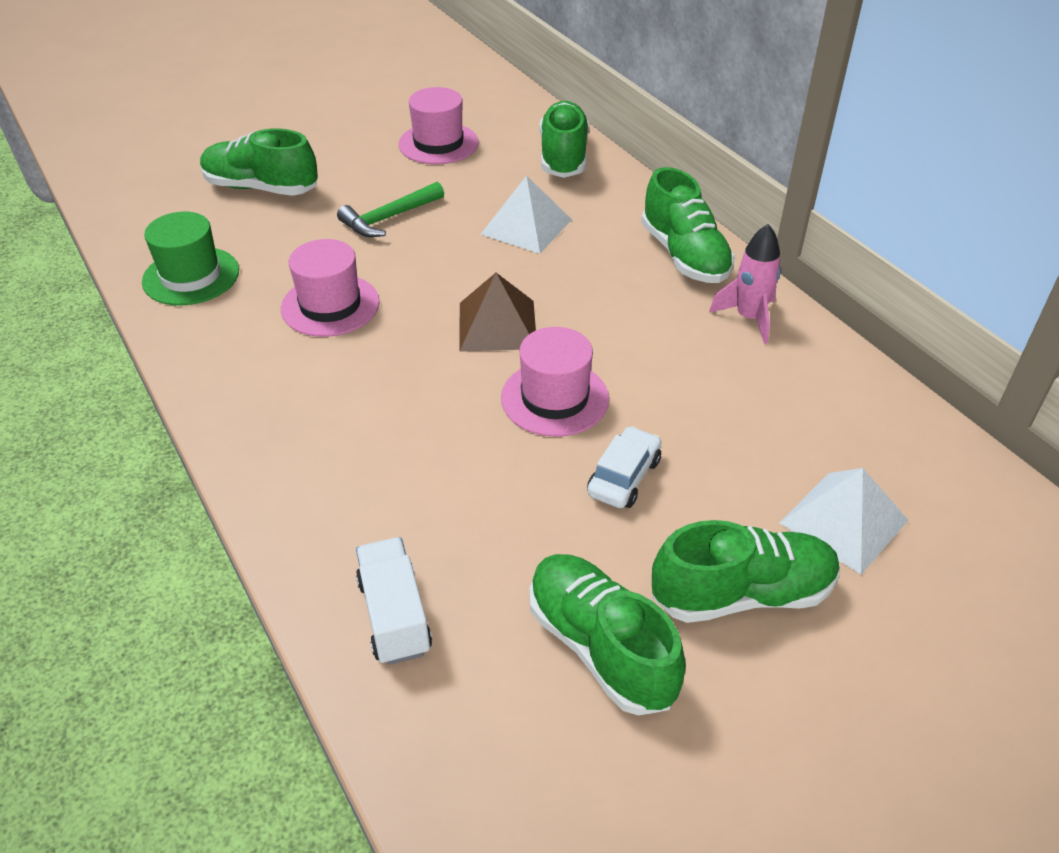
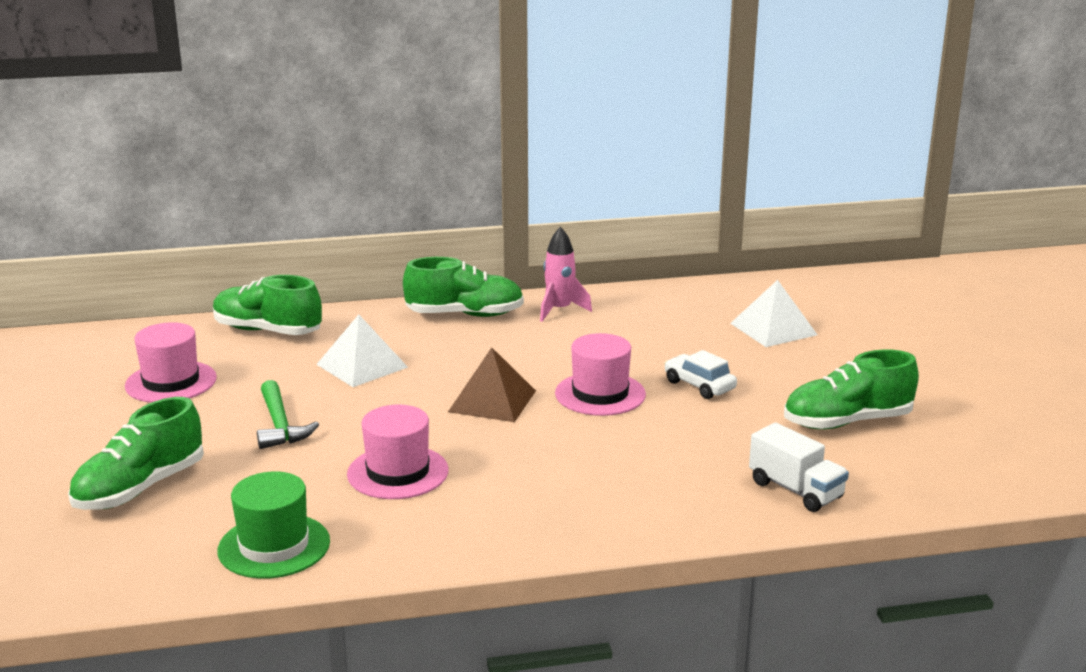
camera: 70 degrees left, 20 degrees down
(394, 616) = (795, 490): white truck -> white truck turned 135 degrees counterclockwise
(742, 594) = (820, 371): green shoe -> none

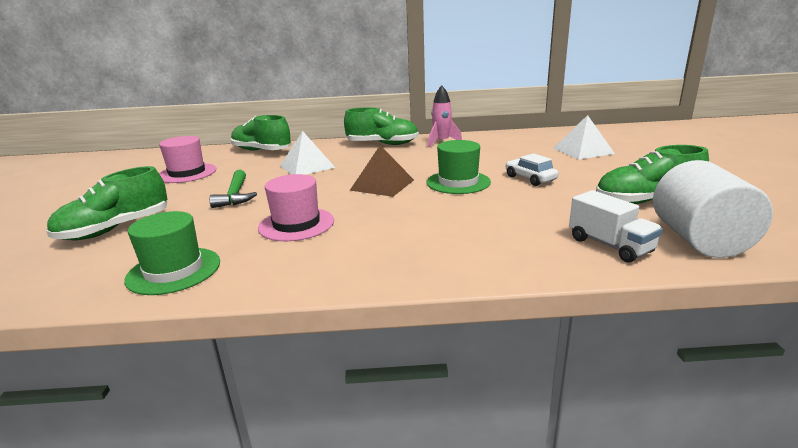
camera: 10 degrees right, 0 degrees up
(600, 394) = (458, 182): pink hat -> green hat
(896, 479) = (699, 240): none -> white cylinder

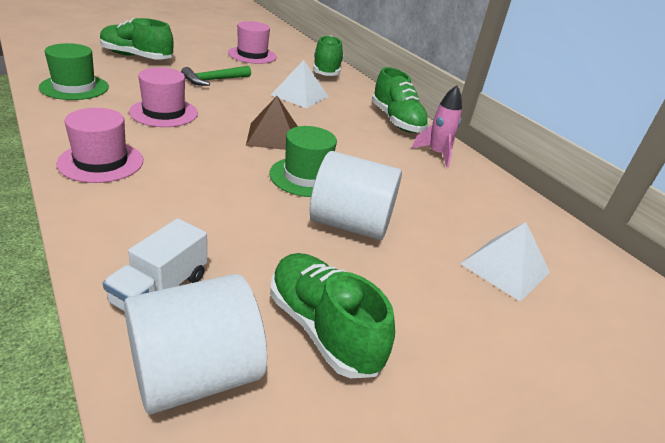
camera: 55 degrees right, 10 degrees up
(391, 260) = (101, 162): none -> pink hat
(530, 178) = (350, 224): white car -> white cylinder

